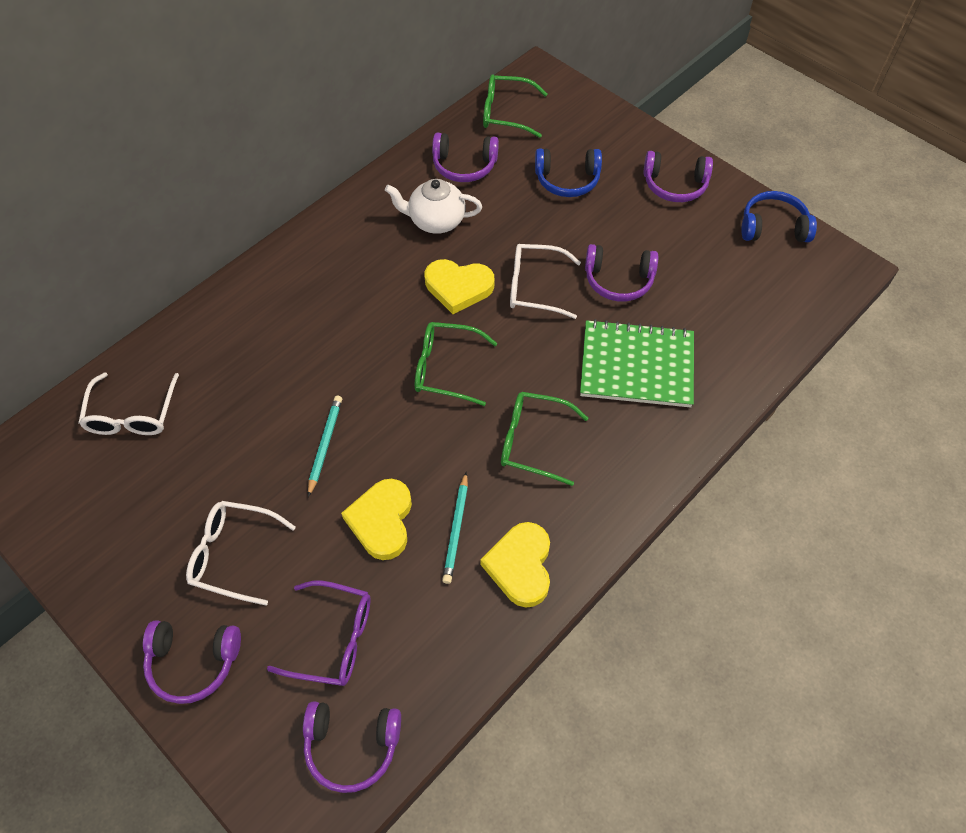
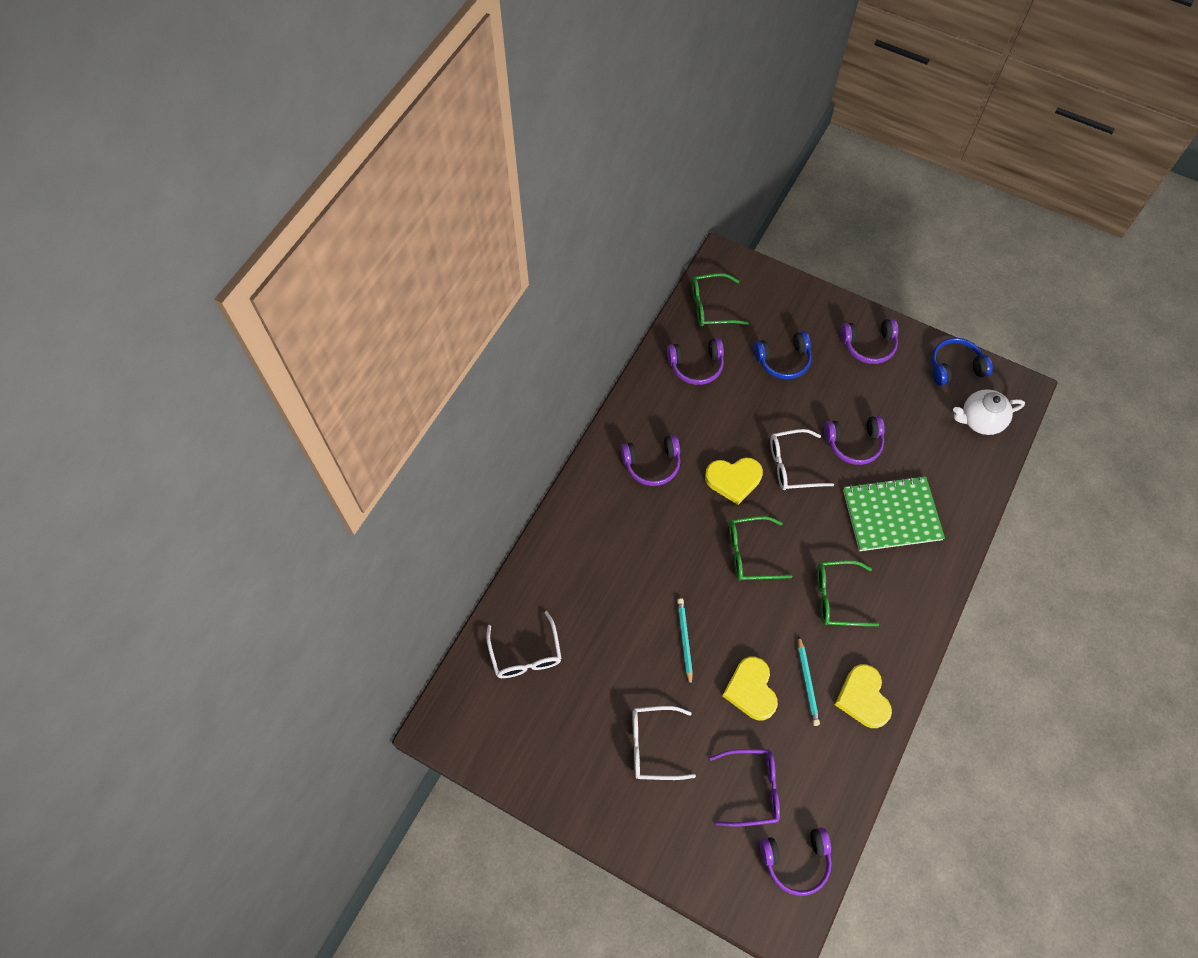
camera: 15 degrees left, 5 degrees up
(193, 662) = (660, 833): purple headphones -> purple headphones (652, 464)
(435, 221) = (693, 424): white teapot -> white teapot (980, 420)

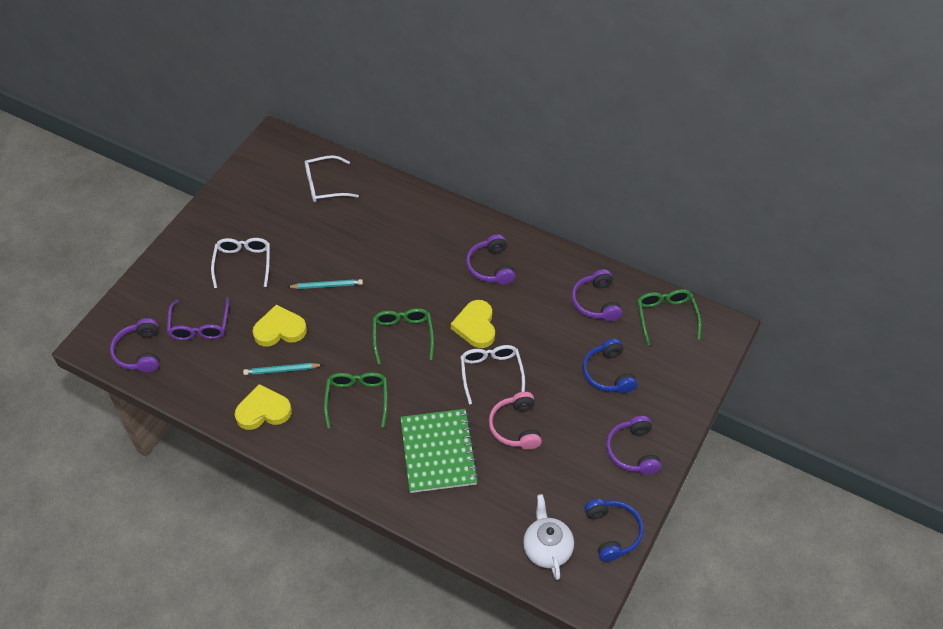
camera: 90 degrees right, 10 degrees down
(853, 443) = (516, 427): purple headphones -> pink headphones

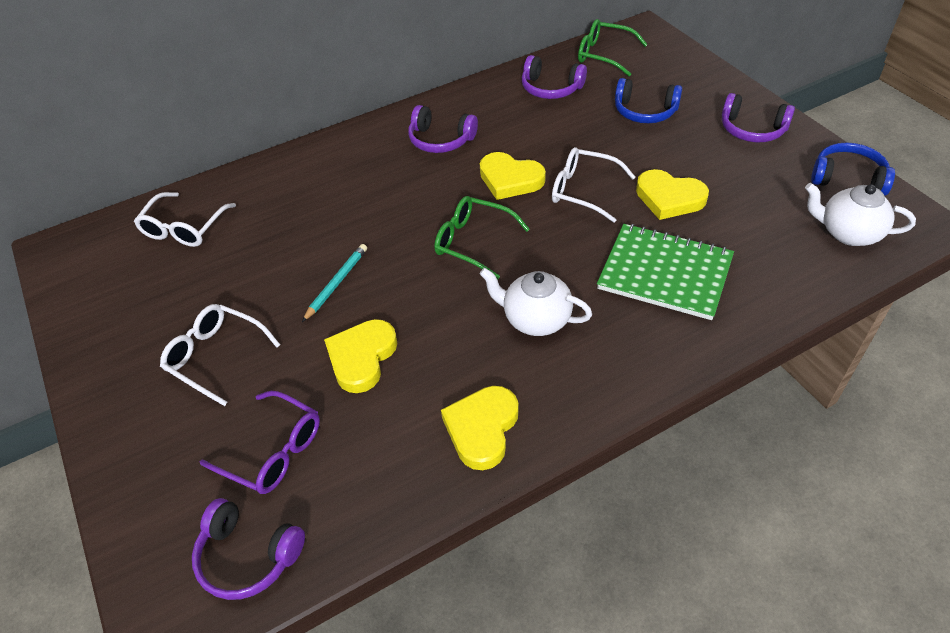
camera: 55 degrees left, 5 degrees down
(281, 370) = (430, 381): turquoise pencil -> none
(357, 399) = (535, 319): green glasses -> white teapot
(516, 427) = (669, 198): pink headphones -> yellow heart

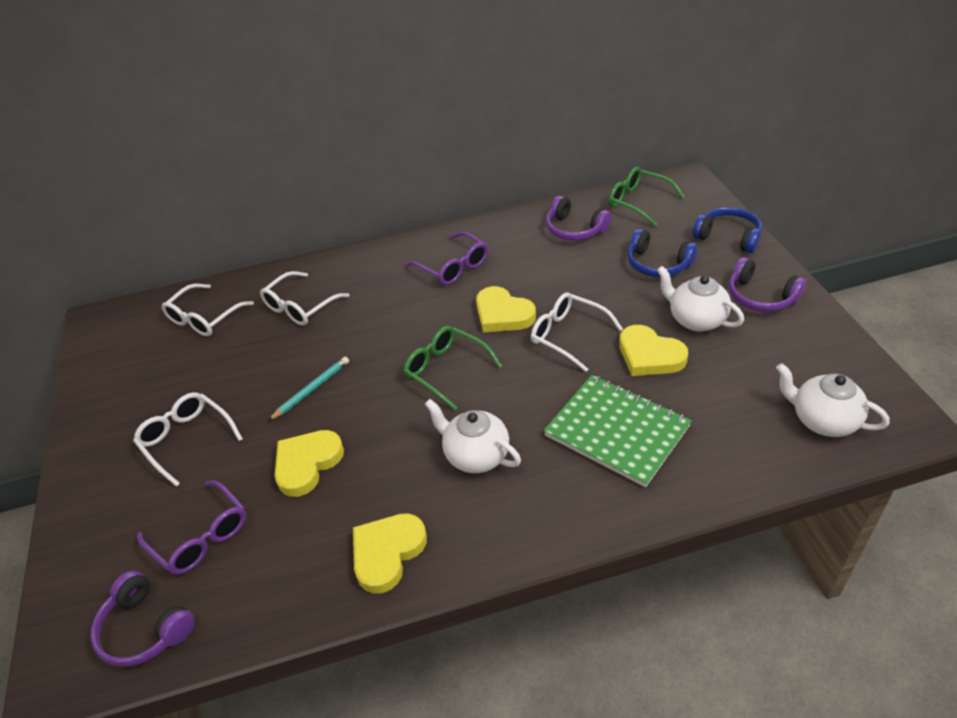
camera: 15 degrees right, 5 degrees down
(290, 201) = (300, 307): none -> white glasses
(440, 140) = (453, 267): purple headphones -> purple glasses
(700, 159) = (696, 319): none -> white teapot
(848, 178) = (844, 362): blue headphones -> blue headphones (728, 237)

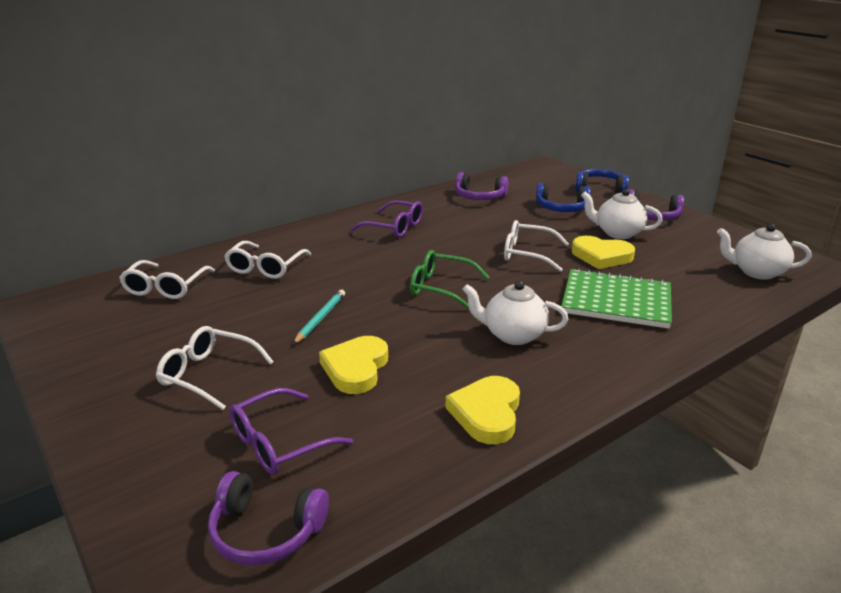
camera: 25 degrees left, 15 degrees down
(201, 536) = (279, 443): purple glasses -> purple glasses turned 120 degrees clockwise
(503, 314) = (462, 249): yellow heart -> none
(638, 202) = (517, 178): green glasses -> none

